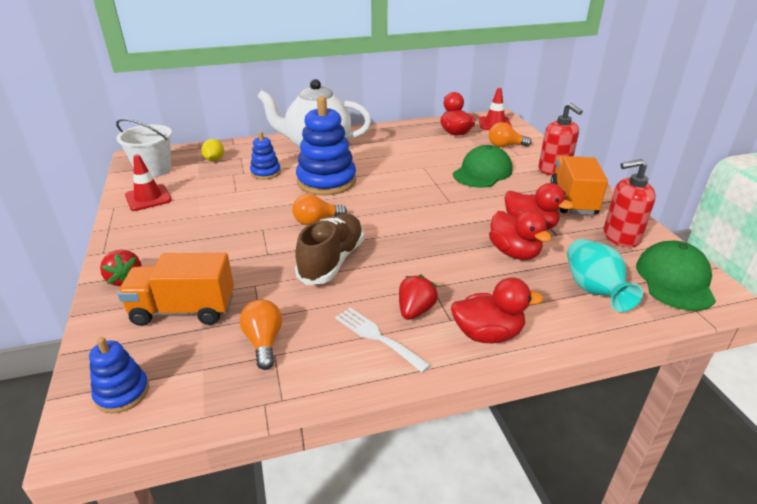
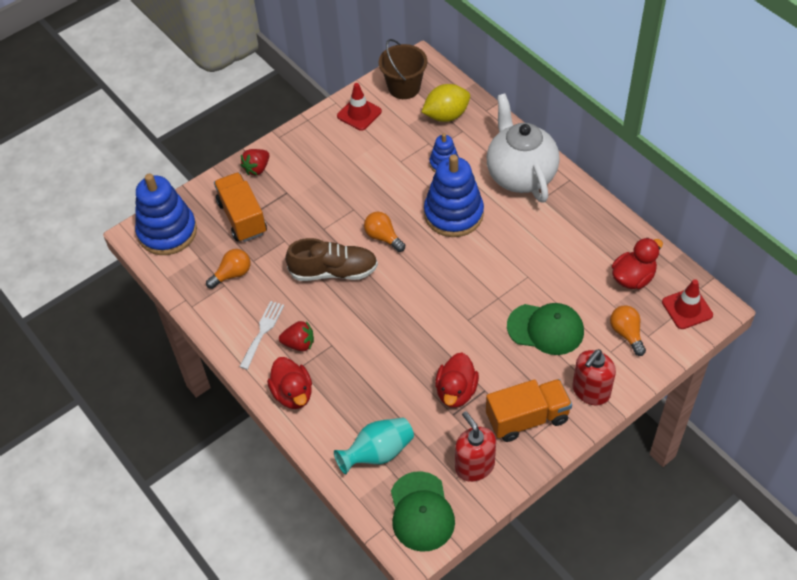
camera: 70 degrees right, 20 degrees up
(122, 393) = (167, 232): blue stacking toy -> blue stacking toy, size x1.94
(153, 170) = (404, 87): white bucket -> brown bucket
(214, 160) = (446, 115): yellow lemon -> yellow lemon, size x1.69
(514, 253) = (405, 388): red duck -> none
(674, 280) = (421, 512): green cap -> green cap turned 90 degrees clockwise

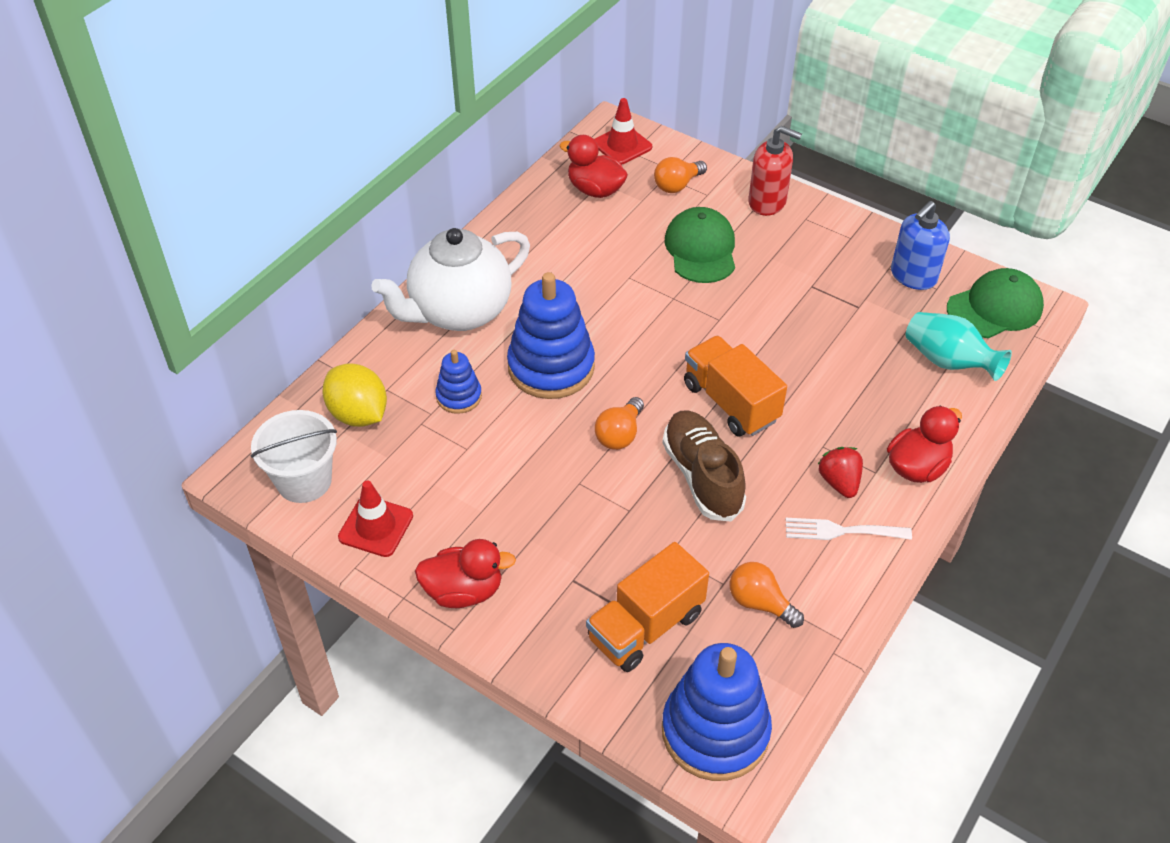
camera: 110 degrees left, 5 degrees down
(257, 168) = (534, 639): red strawberry -> none
(404, 87) = (304, 481): brown bucket -> white bucket
(456, 391) = (827, 310): red duck -> red duck (464, 591)
(474, 466) = (913, 276): red soap dispenser -> blue soap dispenser
(527, 418) = (829, 245): orange truck -> orange truck (730, 402)

